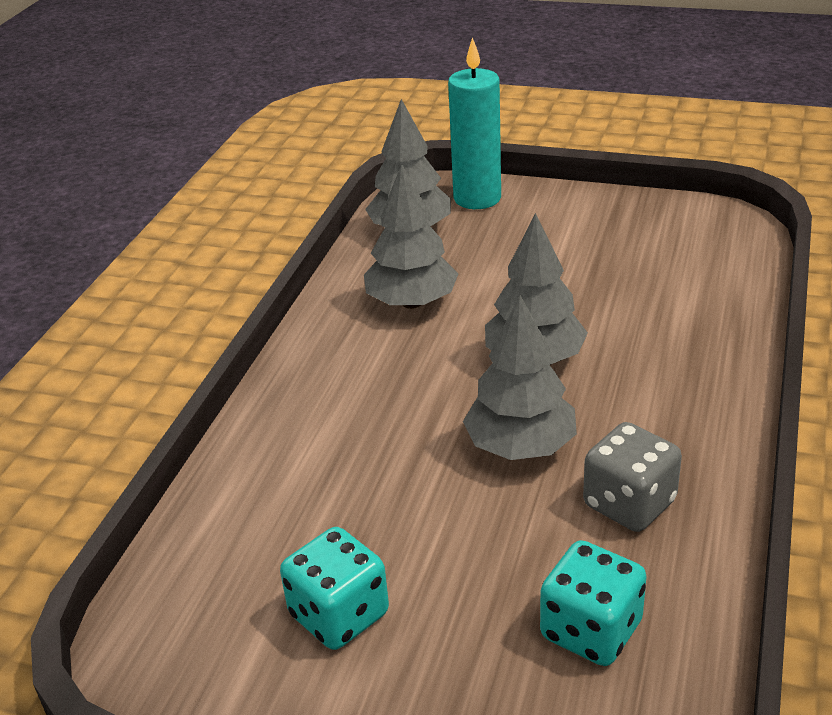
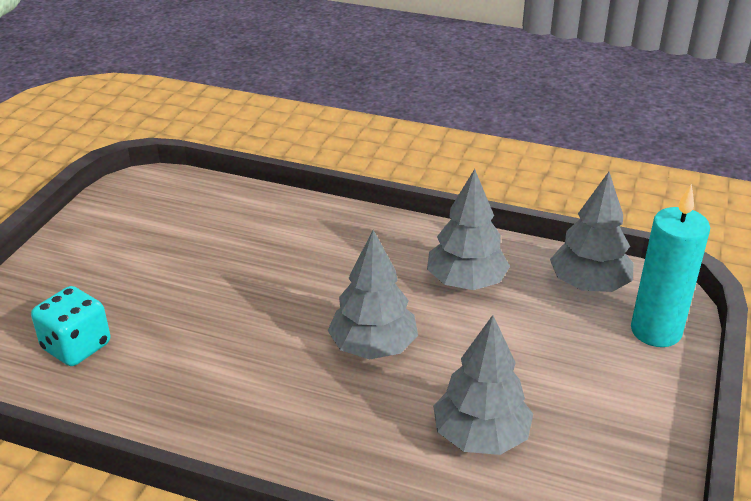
camera: 90 degrees right, 0 degrees up
(339, 615) = (138, 246): turquoise dice -> none
(520, 446) = (263, 330): grey tree -> grey tree (480, 436)
(629, 504) = (182, 380): grey dice -> none

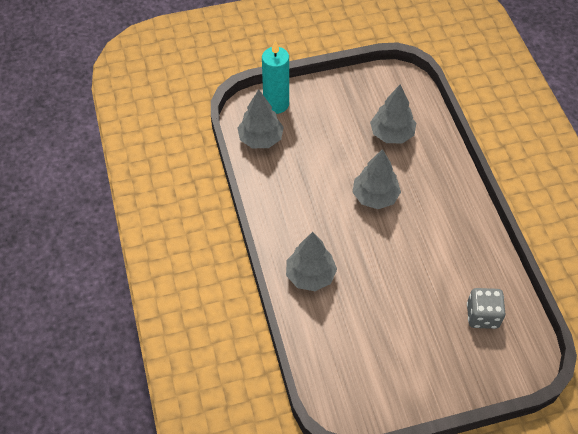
camera: 125 degrees left, 20 degrees up
(76, 346) = (482, 315): turquoise dice -> grey dice
(466, 282) = (298, 186): grey tree -> grey tree (310, 275)

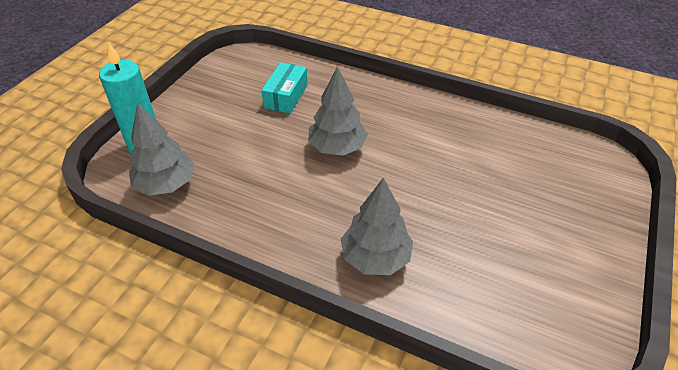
camera: 50 degrees left, 10 degrees down
(391, 134) = (286, 96): grey tree -> turquoise box
(482, 315) = (537, 161): grey dice -> none

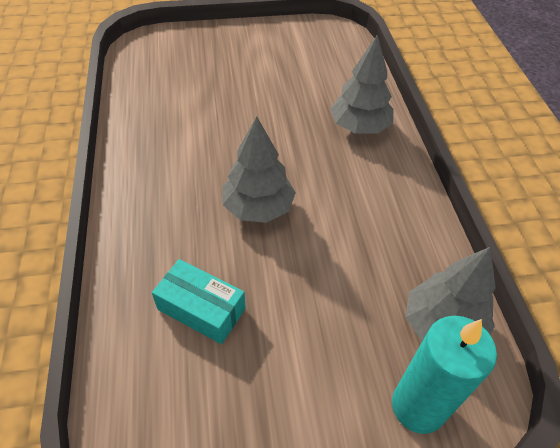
camera: 125 degrees left, 5 degrees up
(286, 96) = (201, 309): turquoise box -> turquoise box turned 45 degrees clockwise

